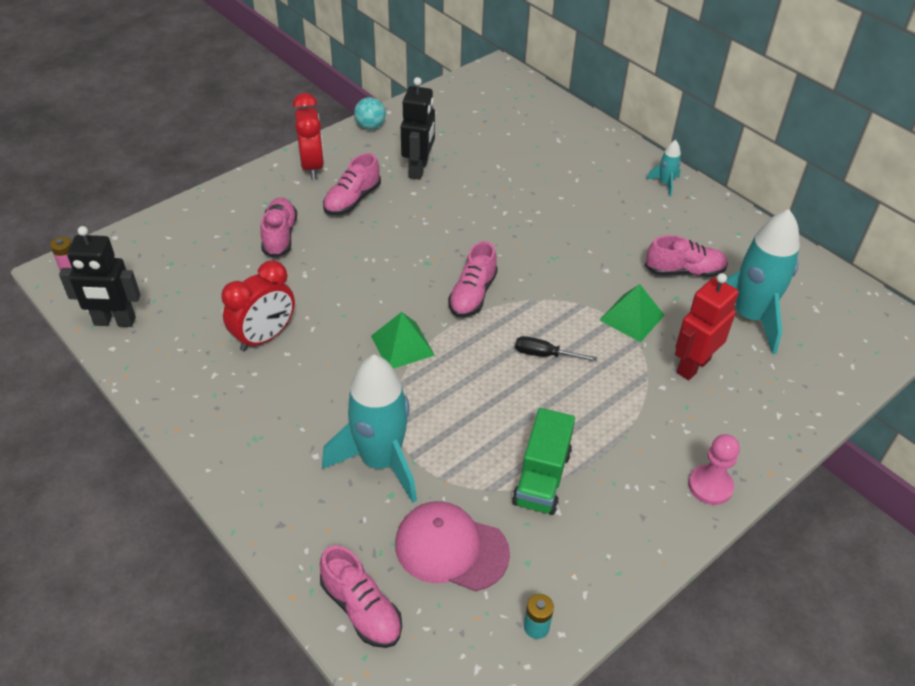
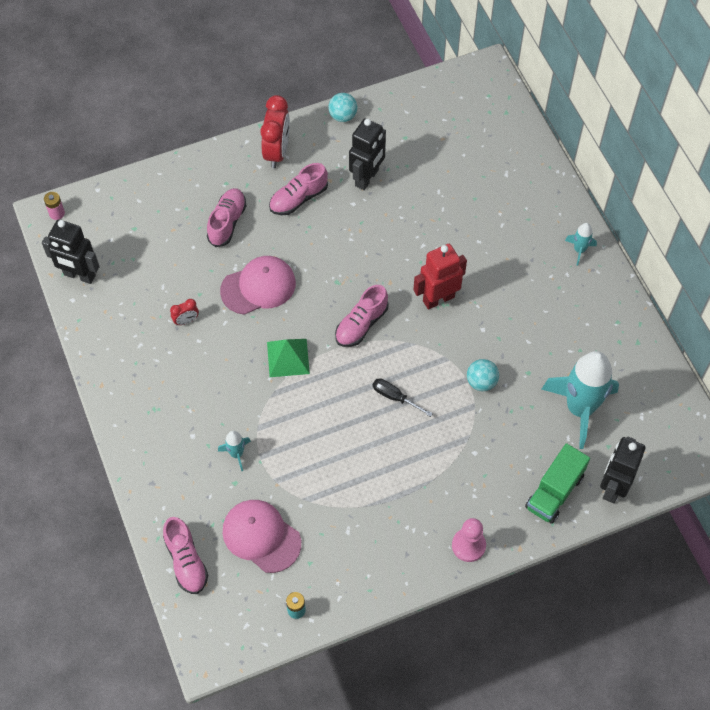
camera: 20 degrees right, 15 degrees up
(264, 337) = (186, 321): red clock -> red clock, size x0.48
(339, 286) = (258, 287): none -> pink cap
(380, 461) = (236, 454): turquoise rocket -> turquoise rocket, size x0.44
(542, 478) = (347, 502): green truck -> green truck (554, 492)
(632, 317) = (481, 382): green pyramid -> turquoise ball
(684, 271) = (548, 348): pink shoe -> none
(693, 366) = (508, 441): red robot -> red robot (438, 299)
(830, 381) = (613, 487): none -> black robot

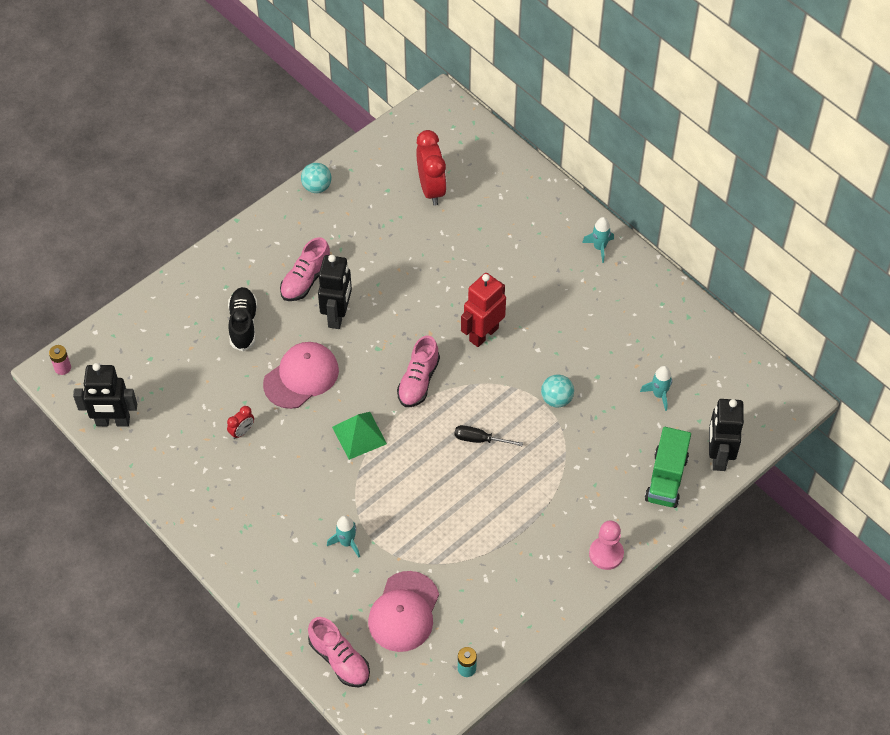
camera: 20 degrees left, 5 degrees down
(227, 222) = (243, 324): pink shoe -> black shoe
(261, 536) = (404, 612): pink cap -> pink cap turned 90 degrees counterclockwise
(277, 152) = (265, 241): red clock -> red clock (431, 189)
(367, 178) = (366, 240): black robot -> black robot (337, 315)
(580, 409) = (659, 394): turquoise rocket -> turquoise rocket, size x0.44

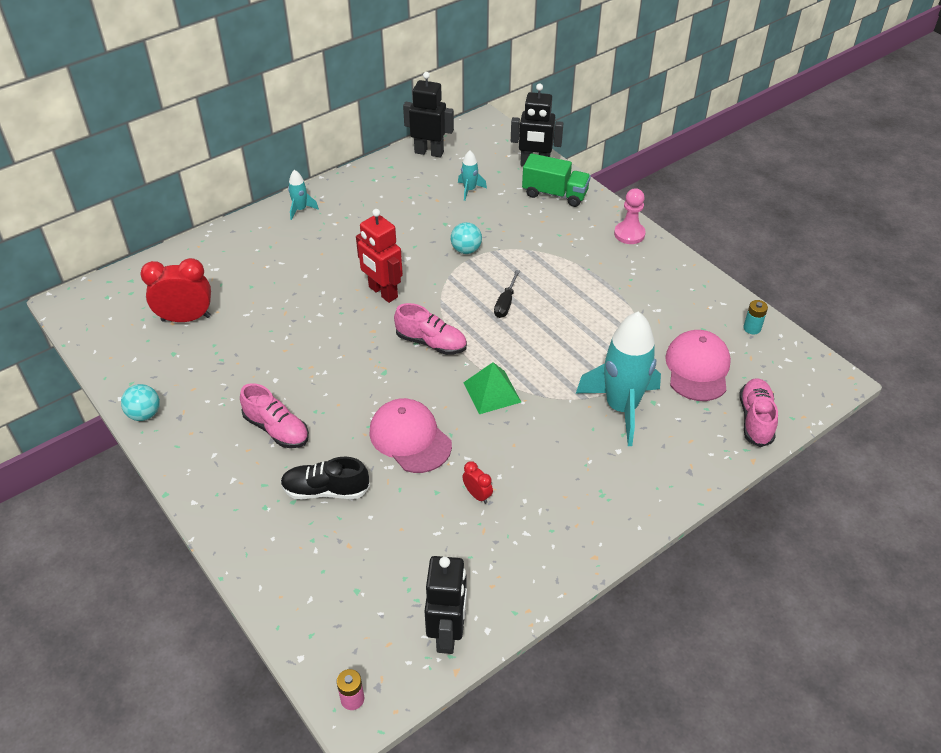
camera: 85 degrees left, 10 degrees down
(337, 315) = (334, 403): black robot -> black robot (429, 152)
(339, 659) = (755, 419): pink shoe -> pink shoe turned 45 degrees counterclockwise
(347, 542) = (621, 408): turquoise rocket -> turquoise rocket, size x2.26
(404, 612) = (697, 368): pink cap -> pink cap turned 105 degrees counterclockwise

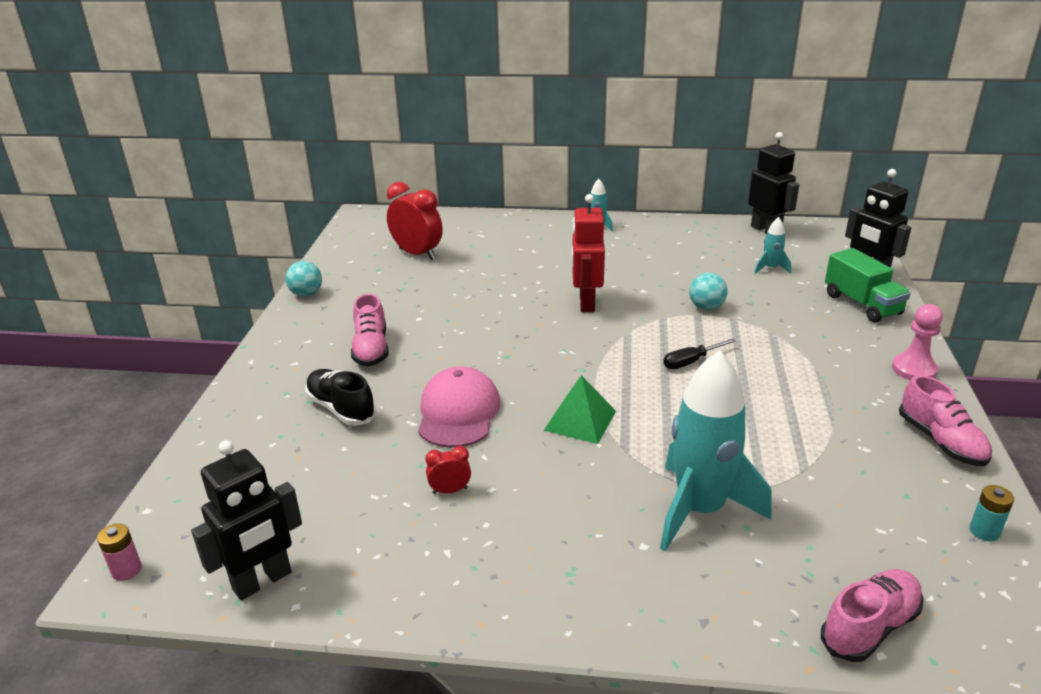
camera: 45 degrees right, 15 degrees down
(431, 342) = (577, 356): pink shoe -> pink shoe (941, 441)
(477, 495) = (450, 490): red clock -> red clock turned 105 degrees counterclockwise
(697, 368) = (849, 528): pink cap -> none

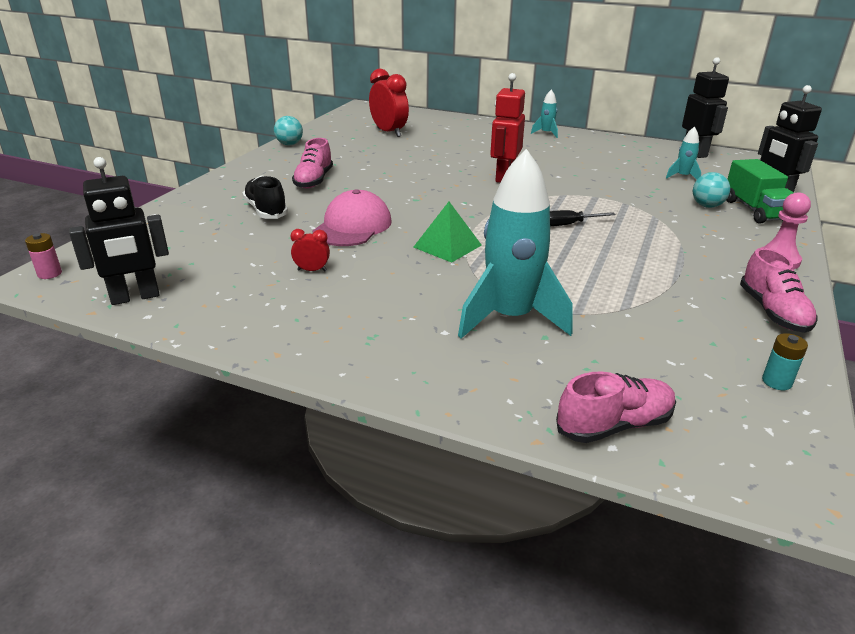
camera: 15 degrees right, 0 degrees up
(706, 307) = (606, 193): turquoise ball -> turquoise ball (707, 206)

